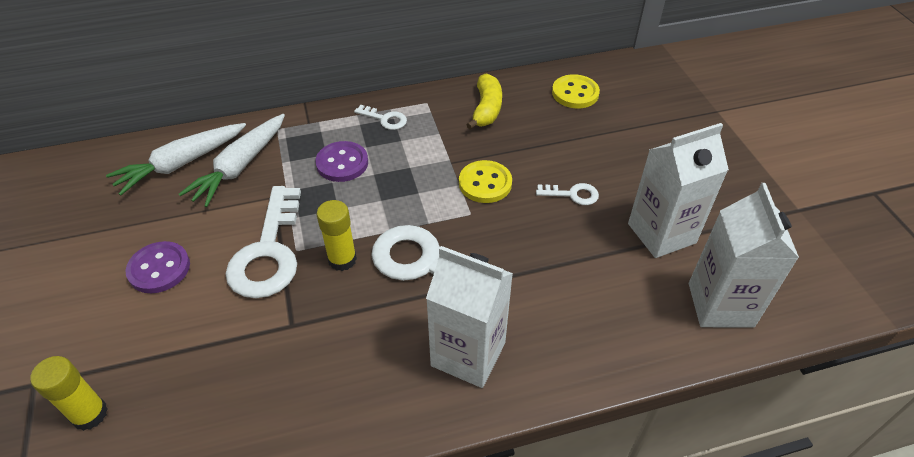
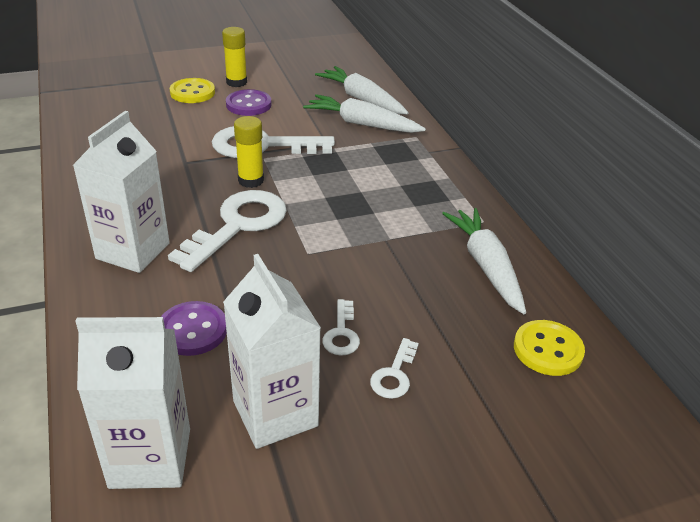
camera: 85 degrees right, 10 degrees down
(89, 414) = (130, 98): yellow glue stick -> yellow glue stick (236, 82)
(342, 163) = (374, 173): purple button -> purple button (192, 330)
(385, 119) = (446, 195): white key -> white key (394, 374)
(485, 183) = (354, 263): yellow button -> yellow button (192, 92)
(486, 109) = (486, 266): yellow banana -> white carrot

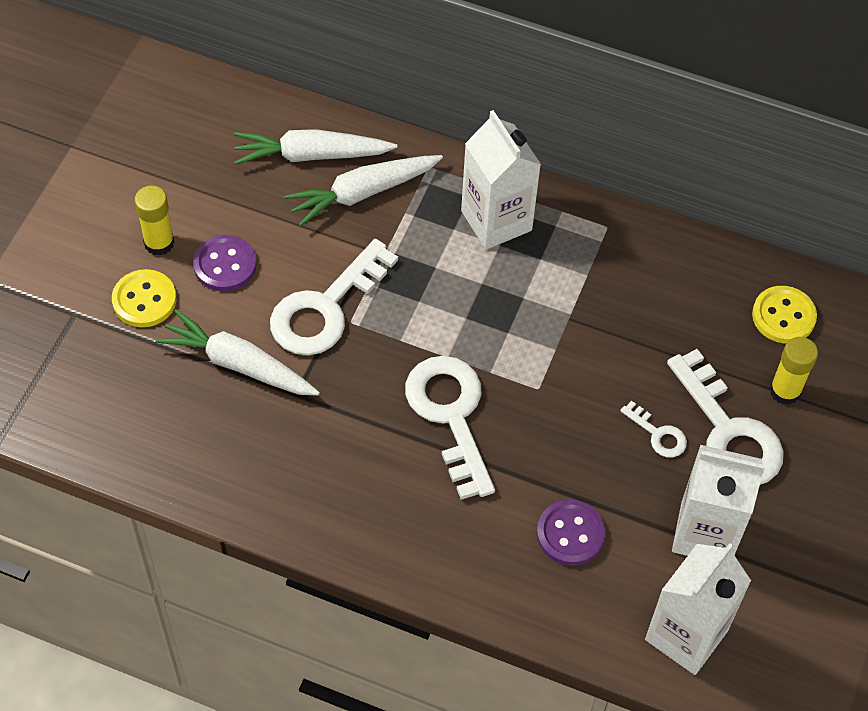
camera: 50 degrees left, 20 degrees up
(133, 251) = (420, 520): white carton -> white carton (496, 221)
(251, 180) = (383, 358): yellow glue stick -> yellow glue stick (785, 391)
(394, 374) = (728, 432): white key -> white key, size x2.15
(486, 266) = (664, 275): white carrot -> white carrot (238, 364)

